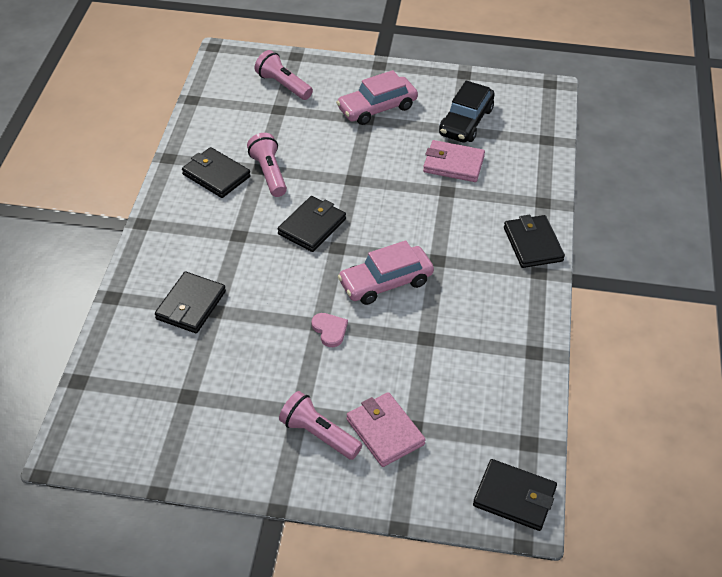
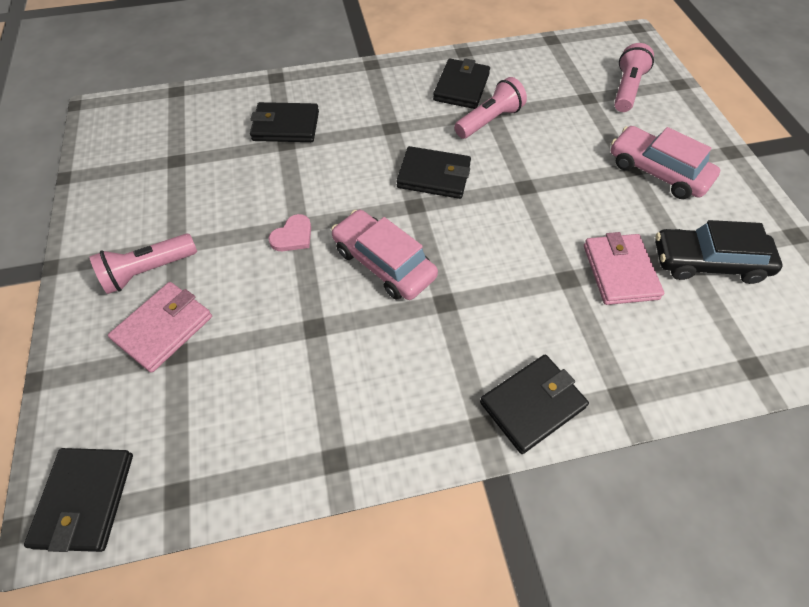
camera: 70 degrees right, 10 degrees up
(318, 435) = (148, 271): pink flashlight -> pink flashlight turned 135 degrees counterclockwise

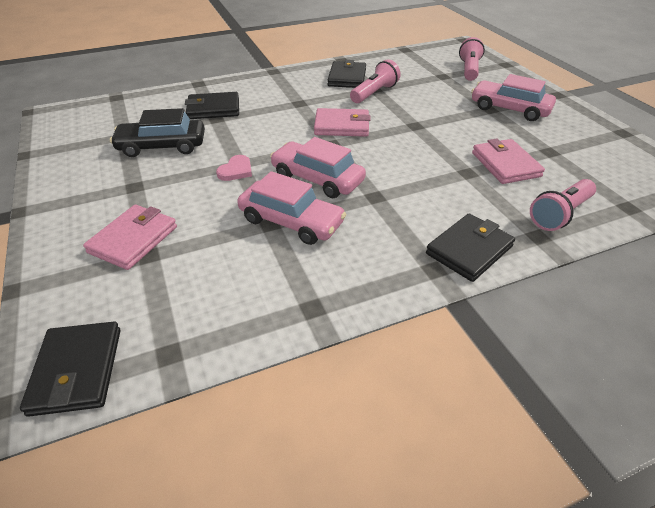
camera: 10 degrees left, 15 degrees down
(148, 271) = (112, 204): pink flashlight -> pink flashlight (560, 214)
(339, 327) = (291, 221): none -> pink car
(434, 176) = (342, 126): black wallet -> pink wallet
(708, 262) = (568, 153): black car -> black car (162, 146)

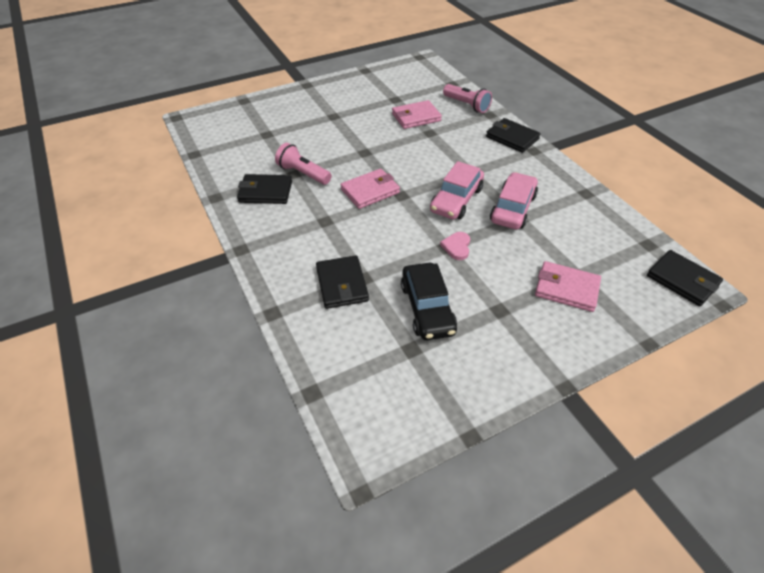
camera: 95 degrees left, 5 degrees up
(77, 370) = (682, 280): black wallet -> black wallet turned 60 degrees clockwise
(236, 170) = (457, 247): pink heart -> pink heart turned 105 degrees counterclockwise
(342, 126) = (370, 191): pink wallet -> pink wallet turned 60 degrees clockwise
(469, 70) = (254, 119): pink flashlight -> none
(509, 109) = (333, 107): pink car -> none

